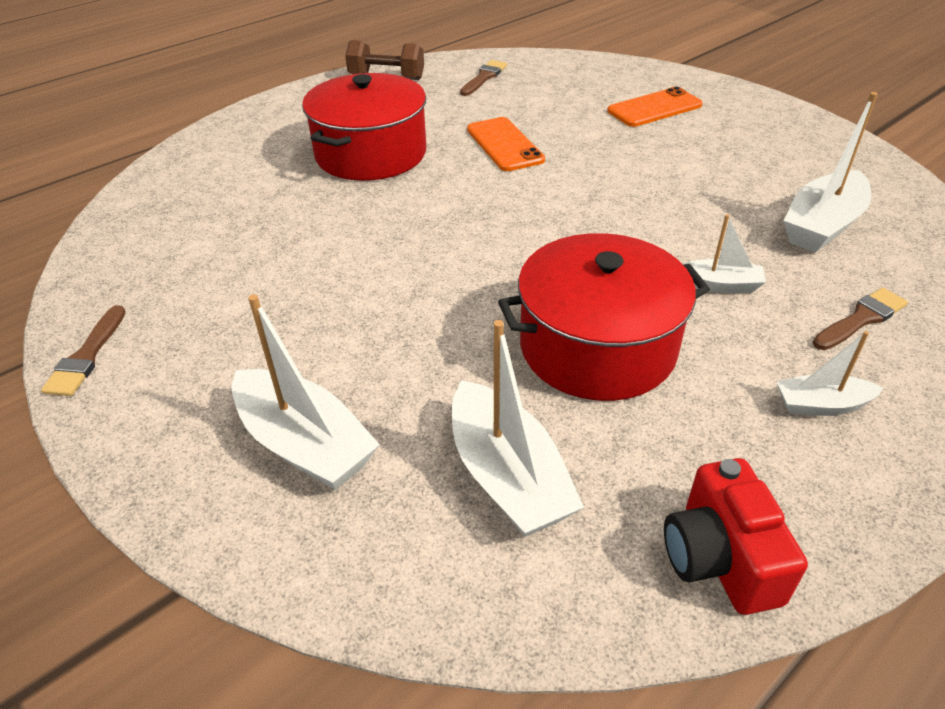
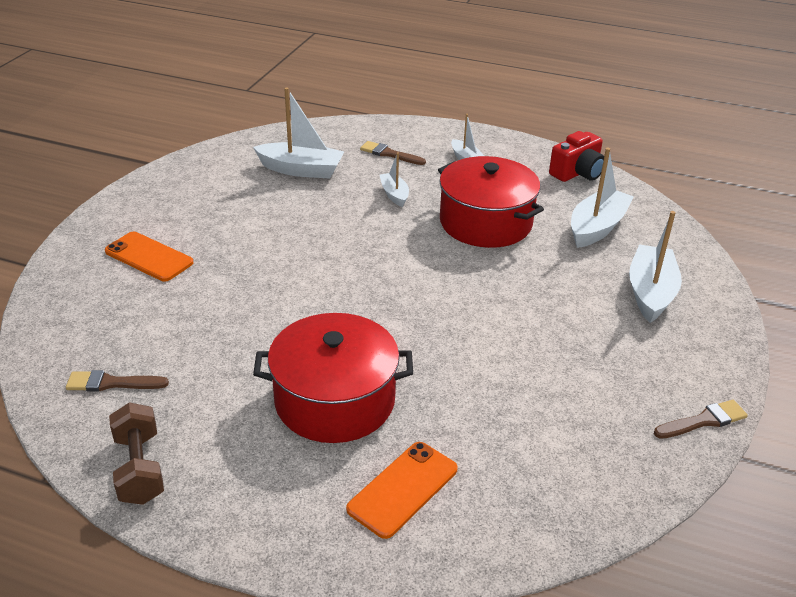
camera: 120 degrees left, 5 degrees down
(504, 145) = (267, 322): orange phone -> orange phone (403, 489)

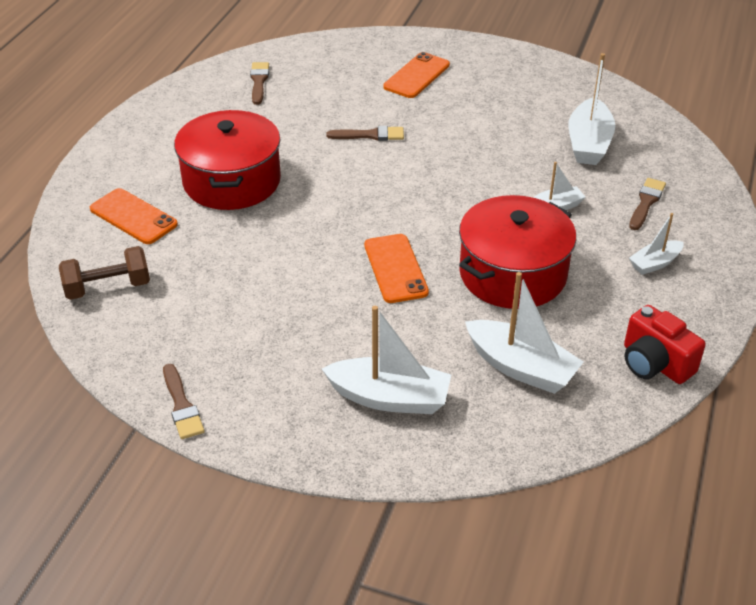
camera: 90 degrees right, 5 degrees up
(139, 468) = (174, 104): brown dumbbell -> brown dumbbell (108, 287)
(260, 293) = (370, 135): none -> brown brush
(485, 284) = (395, 268): none -> orange phone

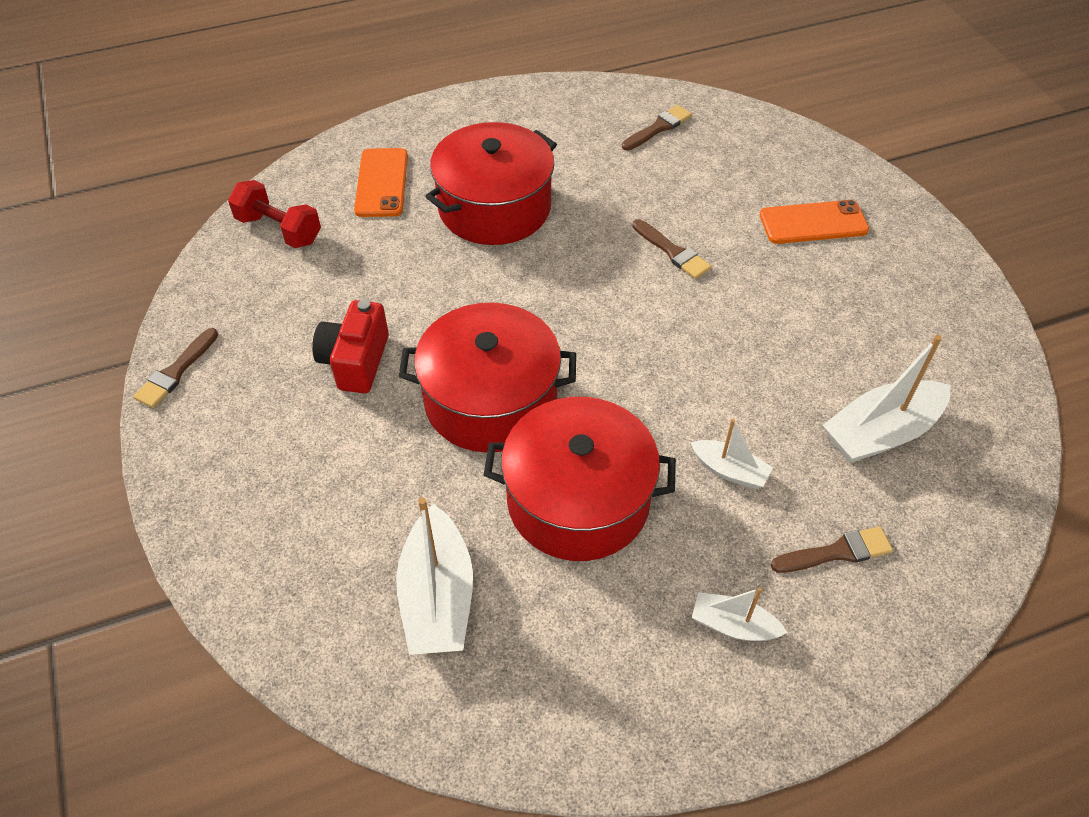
camera: 50 degrees right, 10 degrees up
(108, 287) = (279, 229): brown dumbbell -> red dumbbell
(390, 398) = (302, 513): white boat -> none
(395, 268) = (490, 400): orange phone -> red pot
(654, 363) = (556, 725): red camera -> red camera (355, 361)

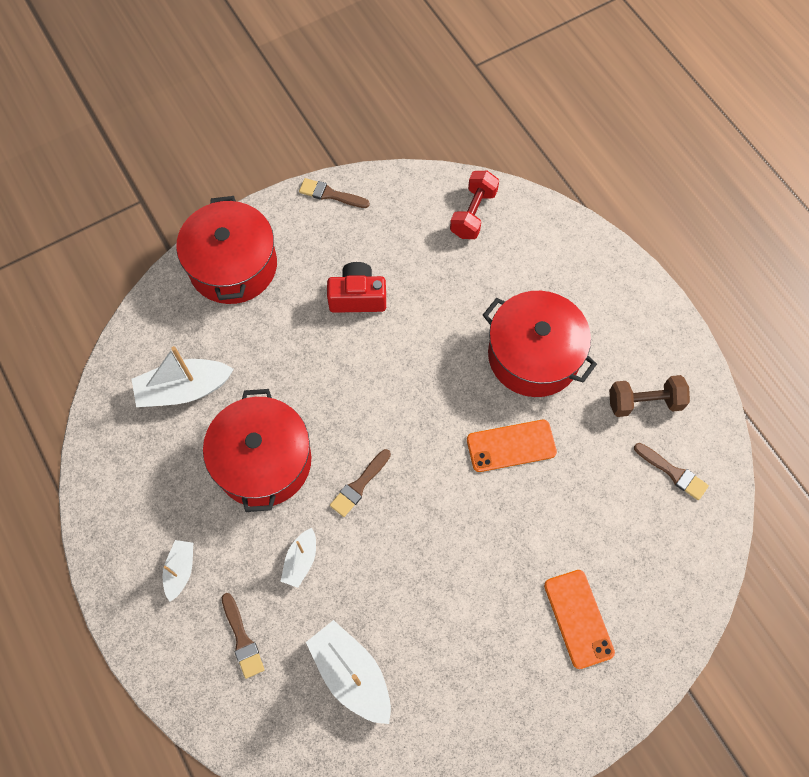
camera: 80 degrees right, 15 degrees up
(382, 183) = (541, 268): orange phone -> orange phone (511, 446)
(490, 400) = (338, 390): red pot -> red pot (233, 266)
(575, 133) = (644, 402): none -> brown dumbbell
(672, 252) = (514, 500): brown brush -> brown brush (359, 485)

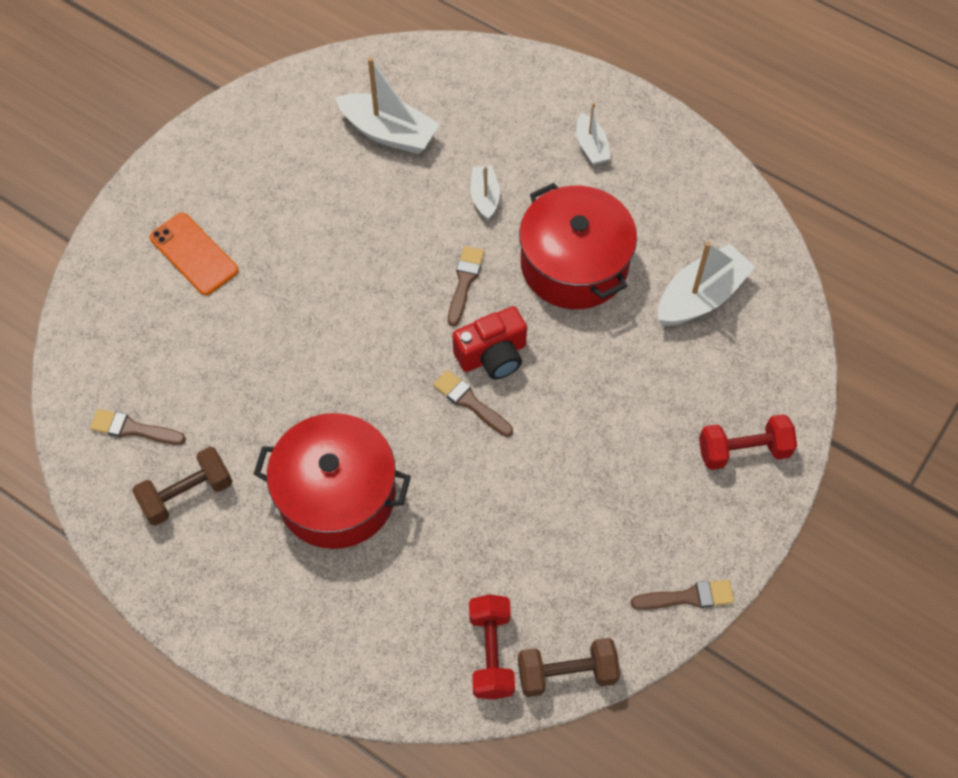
camera: 155 degrees right, 5 degrees down
(233, 266) = (743, 451): red pot -> red dumbbell
(242, 639) = (501, 120): brown brush -> brown brush (470, 402)
(357, 297) = (576, 476): red camera -> red camera (492, 355)
(431, 184) = (566, 673): none -> brown dumbbell
(511, 446) = (323, 384): orange phone -> none

